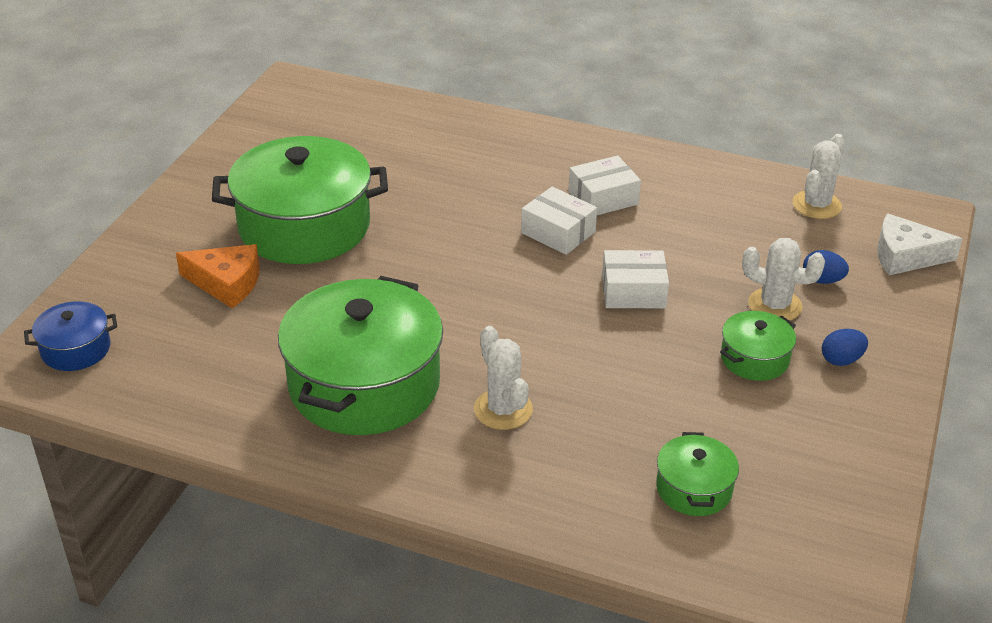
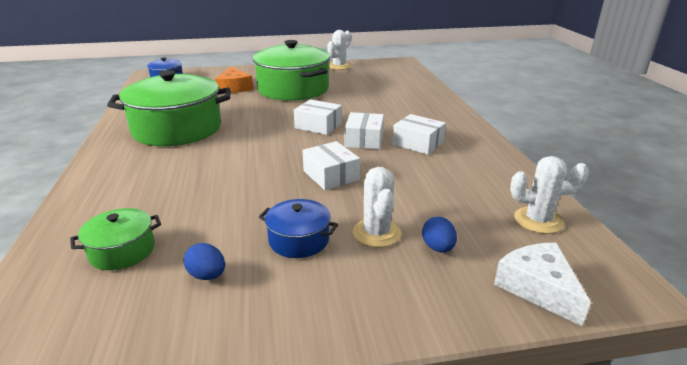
camera: 60 degrees right, 10 degrees down
(478, 252) = (318, 126): none -> white box
(503, 409) = (176, 166): white cactus -> white cactus (339, 66)
(754, 358) = (299, 240): green pot -> blue pot
(841, 360) = (335, 286): blue egg -> blue egg (207, 275)

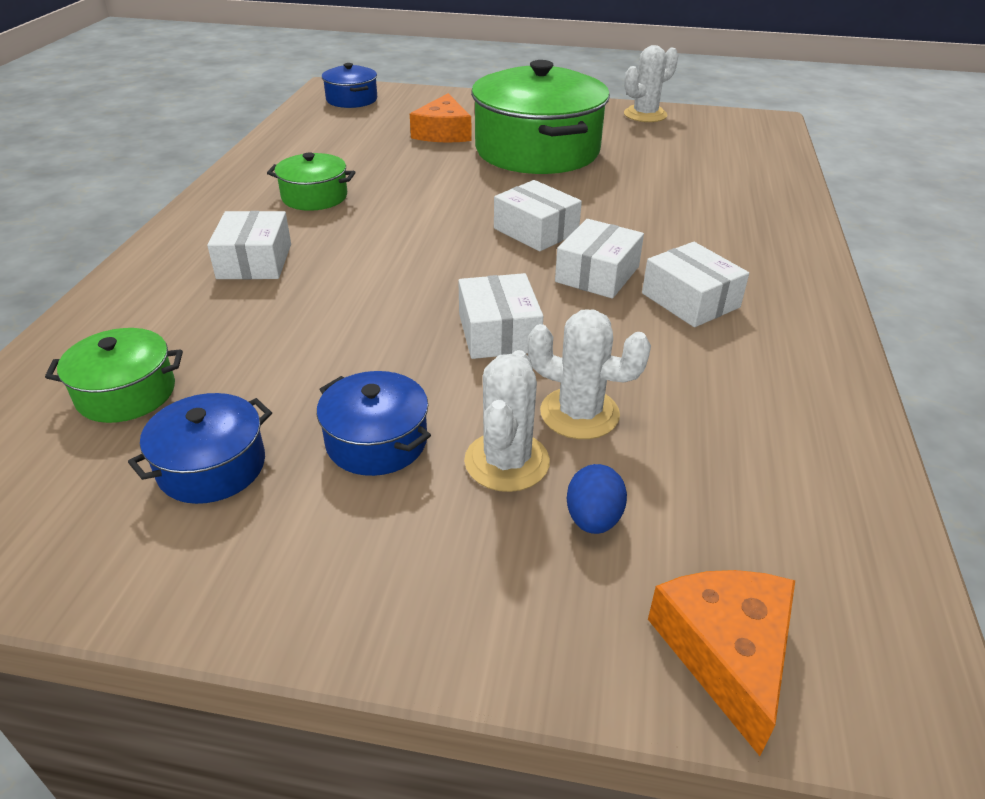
camera: 20 degrees right, 10 degrees up
(161, 167) = (255, 261): none -> white box
(177, 129) = (314, 197): green pot -> green pot, size x0.47
(207, 275) = (212, 466): blue egg -> blue pot
(538, 220) = (819, 515): white cactus -> white cactus (579, 413)
(538, 288) = (726, 652): white cheese -> orange cheese

